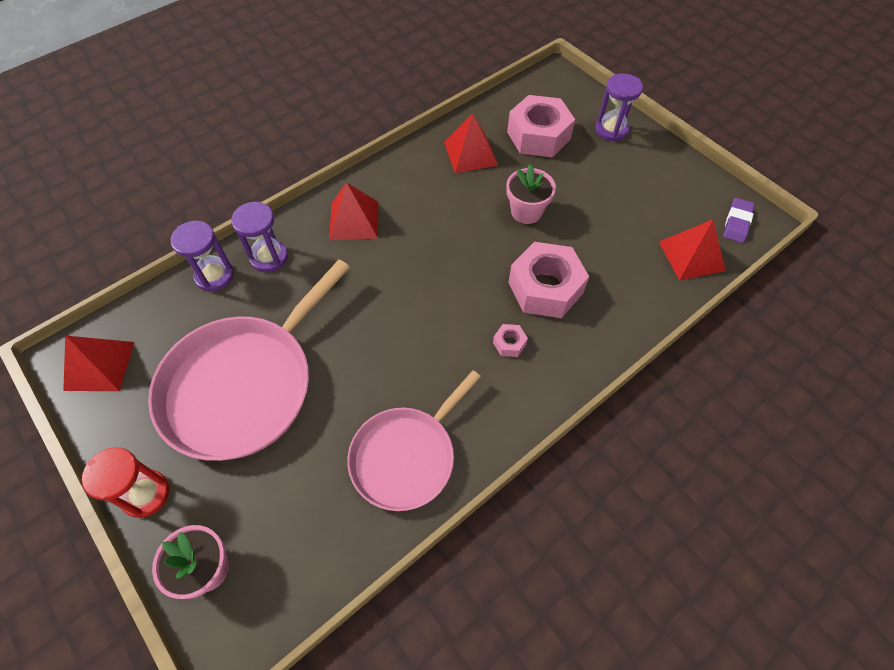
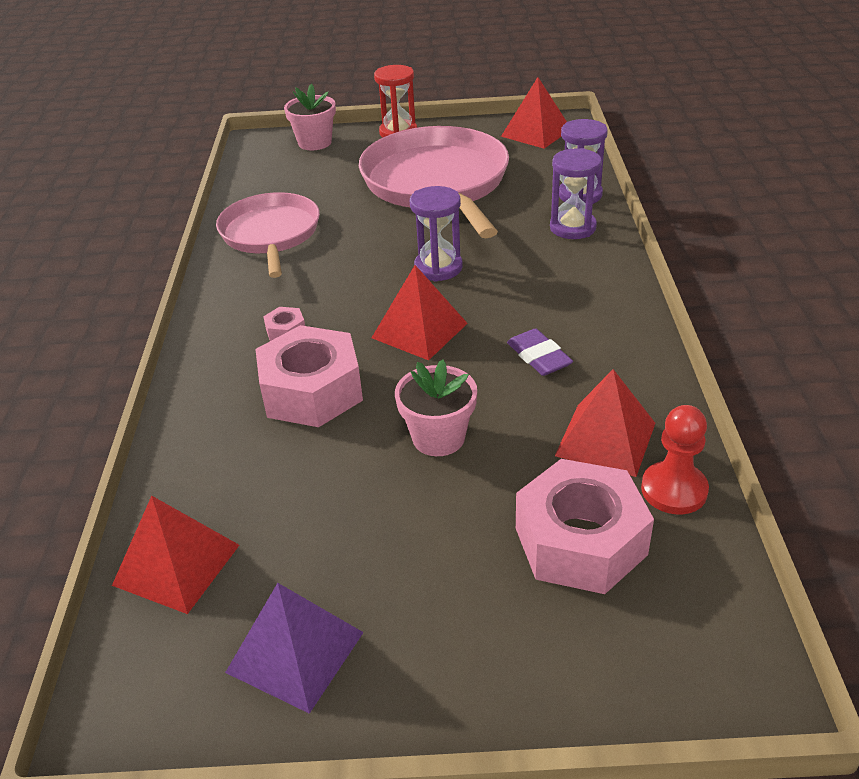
camera: 130 degrees right, 20 degrees down
(354, 220) = (572, 293): red pyramid -> red pyramid (419, 330)
(482, 121) = (674, 490): none -> red pawn
(611, 130) = (508, 660): purple hourglass -> purple hourglass (438, 268)
(676, 187) = (295, 652): none -> purple pyramid
(737, 222) = (146, 679): purple eraser -> purple eraser (539, 356)

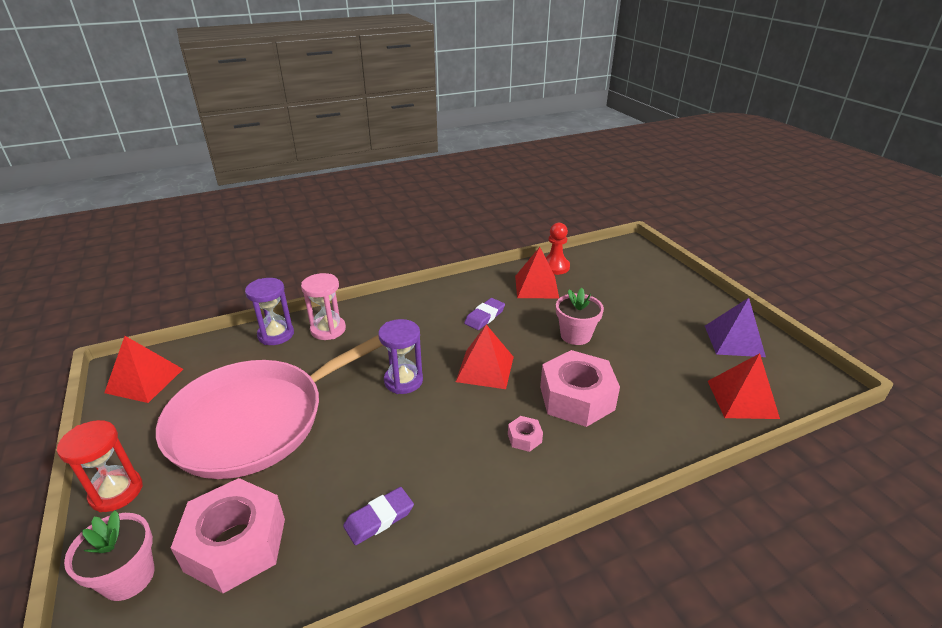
camera: 115 degrees left, 5 degrees down
(270, 234) = (379, 518): pink pan -> purple eraser
(572, 227) = (328, 330): purple hourglass -> pink hourglass
(580, 541) = (603, 283): pink nut -> pink nut (236, 544)

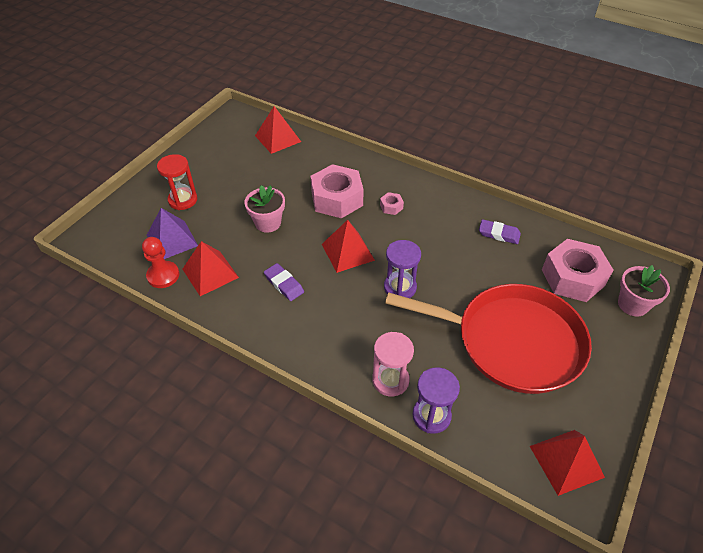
camera: 125 degrees left, 15 degrees up
(116, 492) = (623, 363): red hourglass -> red hourglass (183, 200)
(255, 421) = (512, 342): pink pan -> red pan
(484, 316) = (284, 284): purple eraser -> purple eraser turned 45 degrees clockwise
(734, 341) = (215, 151): purple pyramid -> purple pyramid (172, 240)

